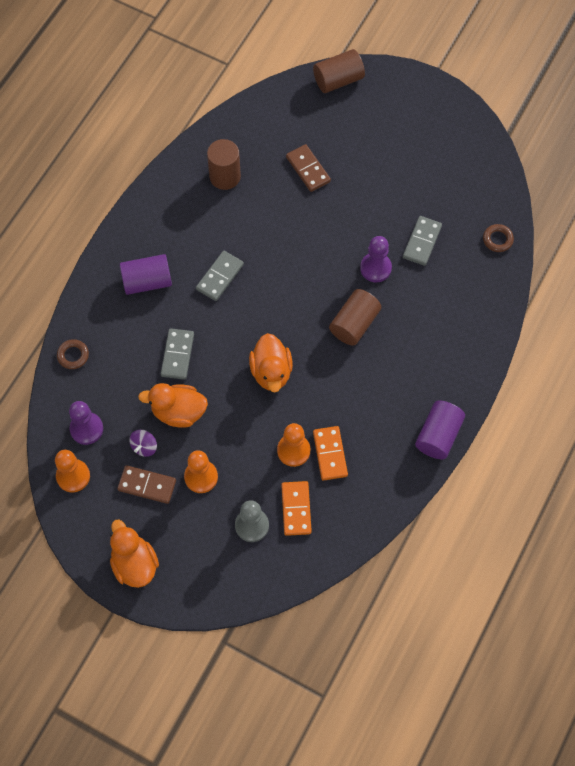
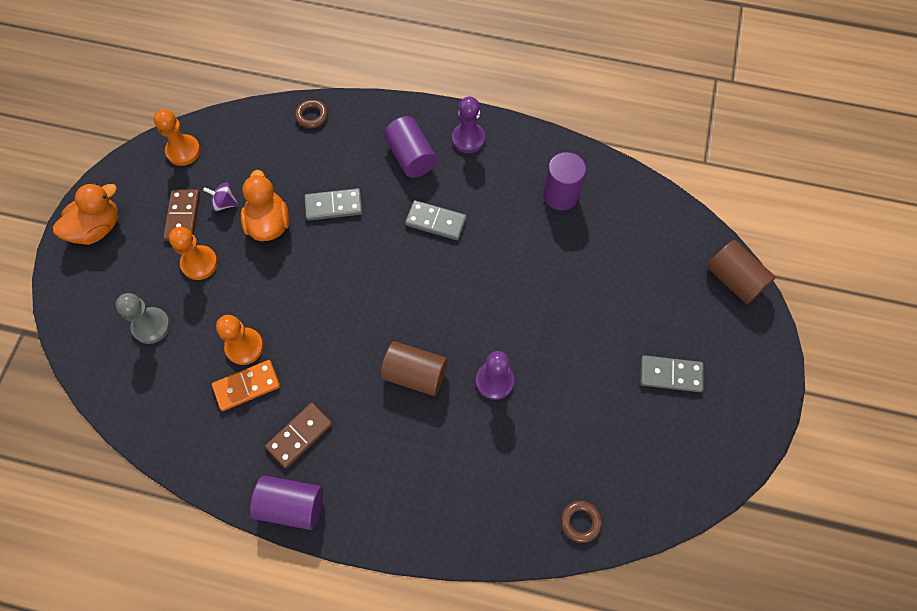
camera: 75 degrees right, 0 degrees up
(86, 429) = (235, 148): purple pawn -> purple pawn (468, 139)
(225, 176) = (560, 195): brown cylinder -> purple cylinder
(271, 372) = (334, 301): orange duck -> none
(296, 509) = (176, 366): orange domino -> none
(308, 169) = (600, 276): brown domino -> brown domino (299, 435)
(422, 242) = (547, 427): grey domino -> grey domino (670, 375)

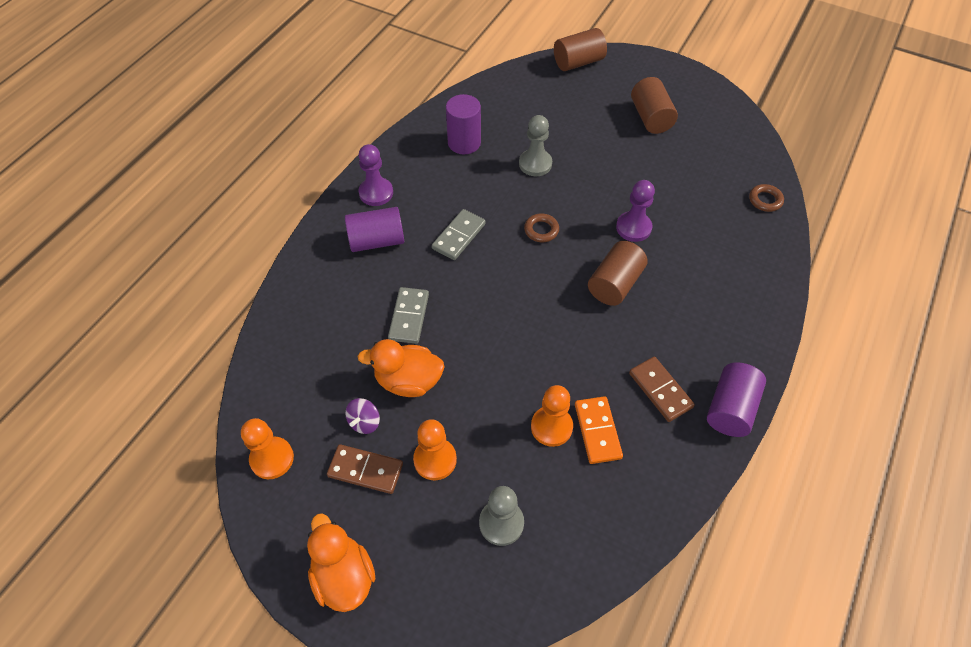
camera: 75 degrees left, 10 degrees down
(312, 116) = (285, 317): brown ring -> brown ring (541, 230)
(554, 268) = (535, 164): none -> grey pawn
(670, 375) = (650, 118): grey domino -> brown cylinder

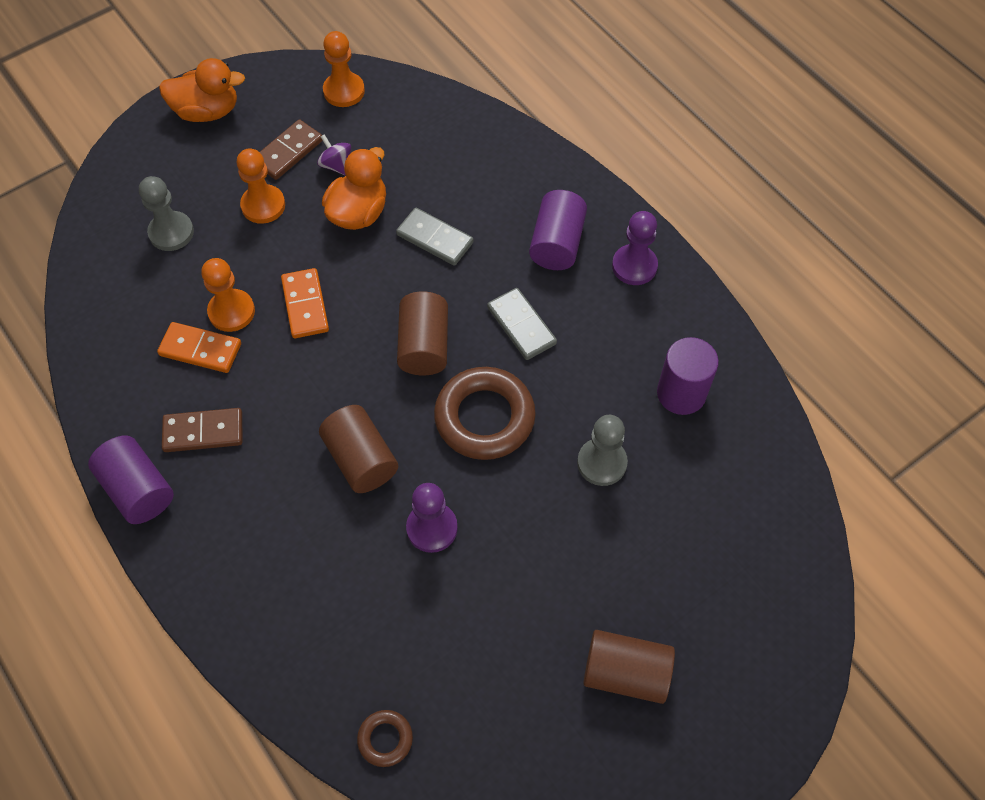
camera: 115 degrees right, 5 degrees up
(516, 376) = (305, 305): none -> orange domino
(541, 230) = (484, 417): brown ring -> brown ring, size x2.09
(578, 62) = (800, 631): brown cylinder -> brown cylinder (424, 345)

